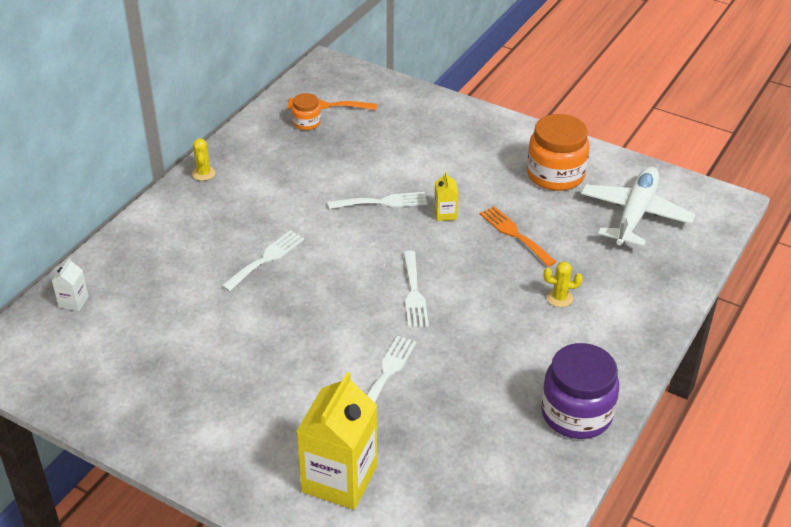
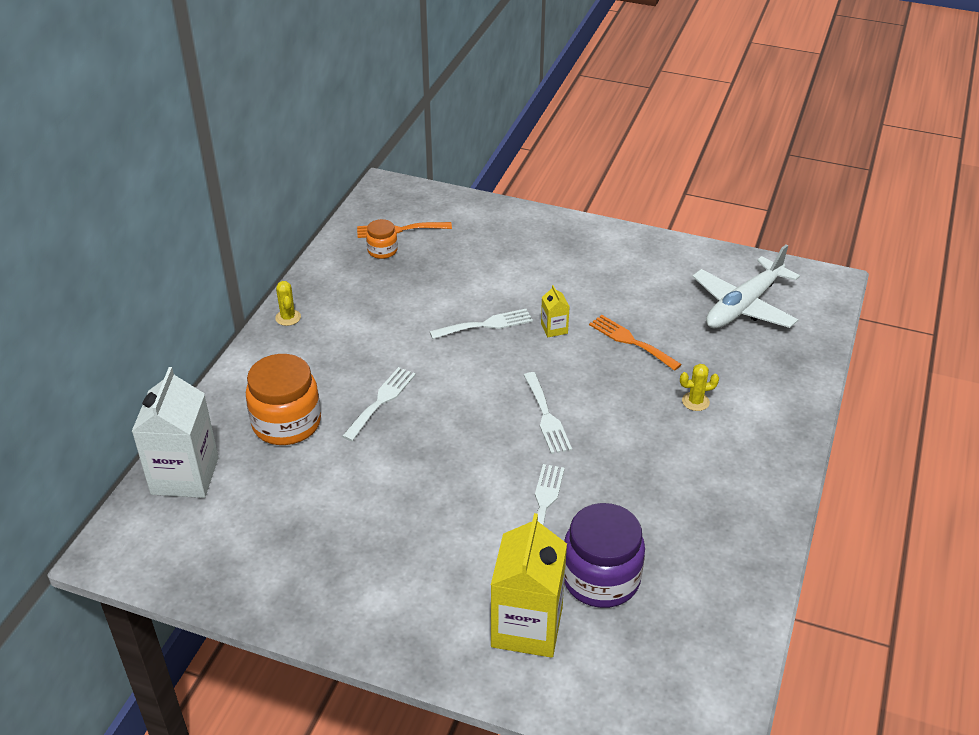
camera: 10 degrees left, 0 degrees up
(73, 302) = (185, 476): white carton -> white carton, size x2.25
(555, 175) = (653, 274): orange jar -> orange jar (286, 423)
(576, 414) = (748, 520): purple jar -> purple jar (601, 578)
(634, 214) = (744, 306): white plane -> white plane turned 150 degrees counterclockwise

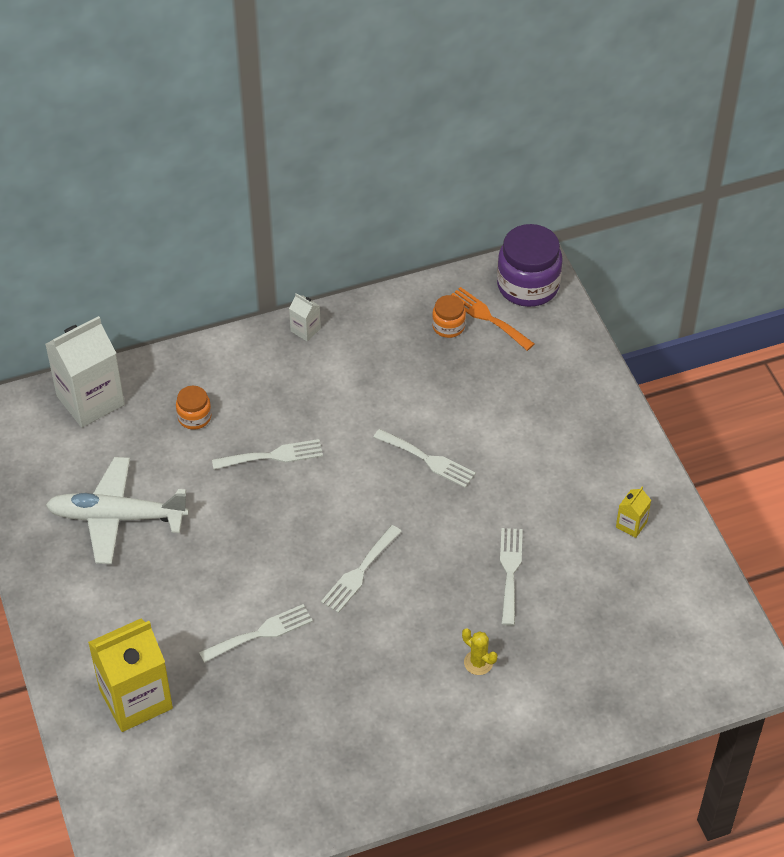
camera: 50 degrees right, 10 degrees up
(286, 423) = (194, 417): orange jar -> orange jar, size x0.51
(288, 317) = (305, 330): yellow cactus -> white carton
(554, 329) = (471, 508): yellow carton -> yellow carton (631, 524)
(601, 578) = (221, 716): purple jar -> purple jar (528, 285)
(631, 341) = (510, 571): orange fork -> white fork
(744, 306) = (646, 625): white plane -> white plane (117, 517)

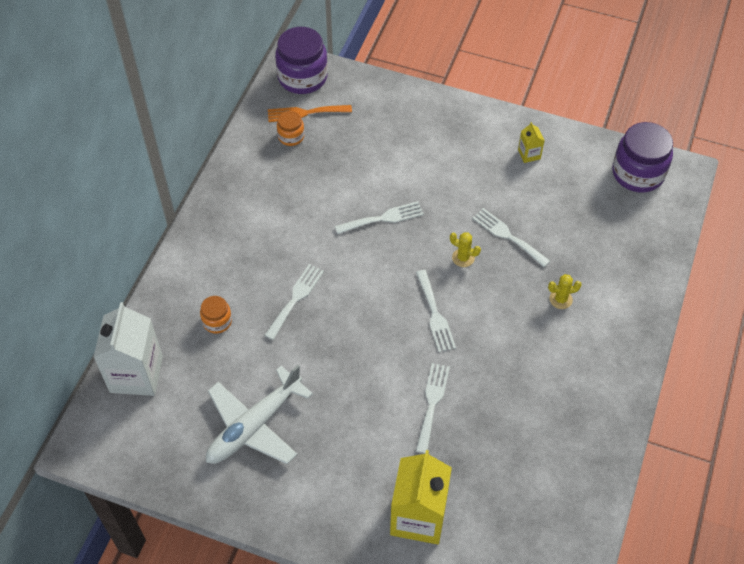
camera: 50 degrees left, 5 degrees up
(305, 330) = (212, 210): white carton -> none
(446, 552) = (463, 258): none -> yellow cactus
(708, 633) = (638, 173): none -> purple jar

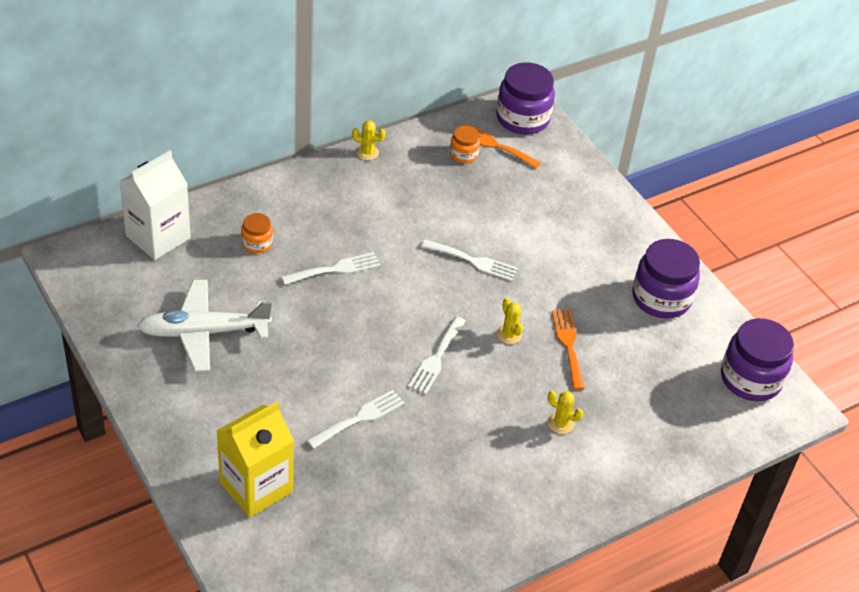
camera: 35 degrees right, 10 degrees down
(221, 185) = (367, 152): none -> yellow cactus
(508, 236) = (568, 345): white fork -> orange fork
(529, 154) = (661, 298): yellow carton -> purple jar

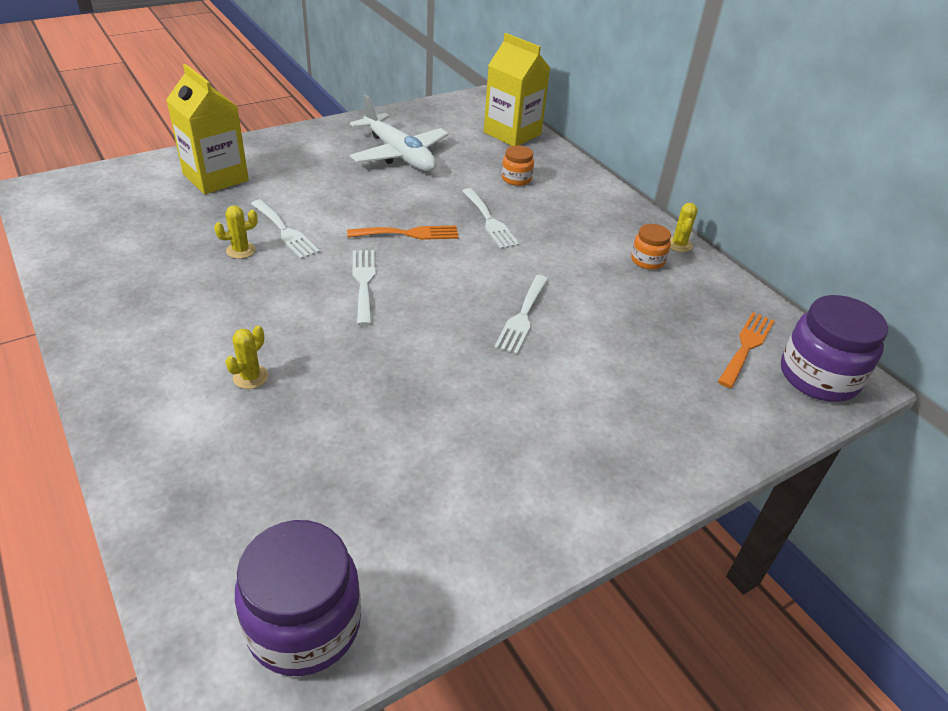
camera: 90 degrees right, 5 degrees down
(158, 237) = (512, 133): white carton -> yellow carton
(204, 332) = (399, 154): white plane -> white plane turned 150 degrees clockwise
(436, 358) = (364, 282): white fork -> white fork turned 60 degrees clockwise
(463, 154) = (713, 317): orange jar -> orange jar (647, 260)
(509, 334) = (401, 340): yellow cactus -> yellow cactus (241, 250)
(568, 345) = (383, 394): orange fork -> orange fork (409, 233)
(661, 298) = (483, 510): purple jar -> none

